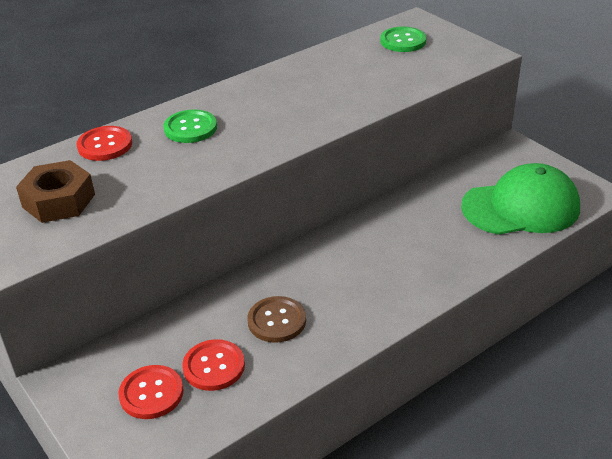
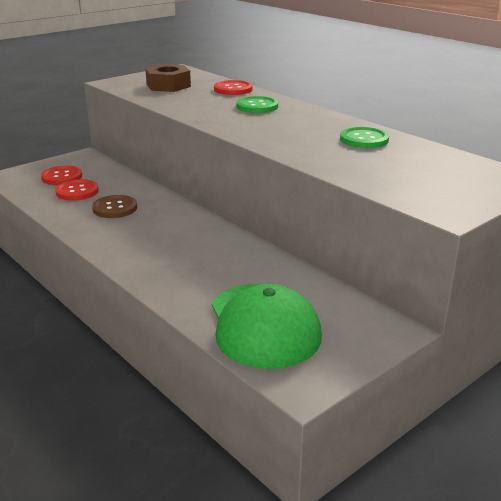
camera: 85 degrees right, 10 degrees down
(403, 41) = (455, 172): green button -> green button (364, 139)

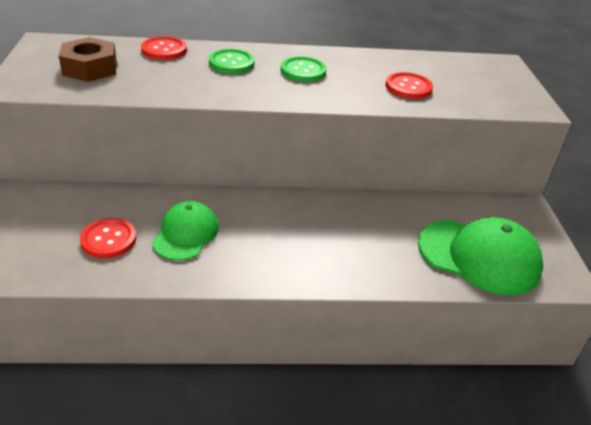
camera: 55 degrees left, 10 degrees up
(62, 177) = (51, 233): red button -> red button (408, 87)
(115, 208) = (186, 234): brown button -> green cap
(364, 139) = (374, 66): green button -> green button (303, 71)

